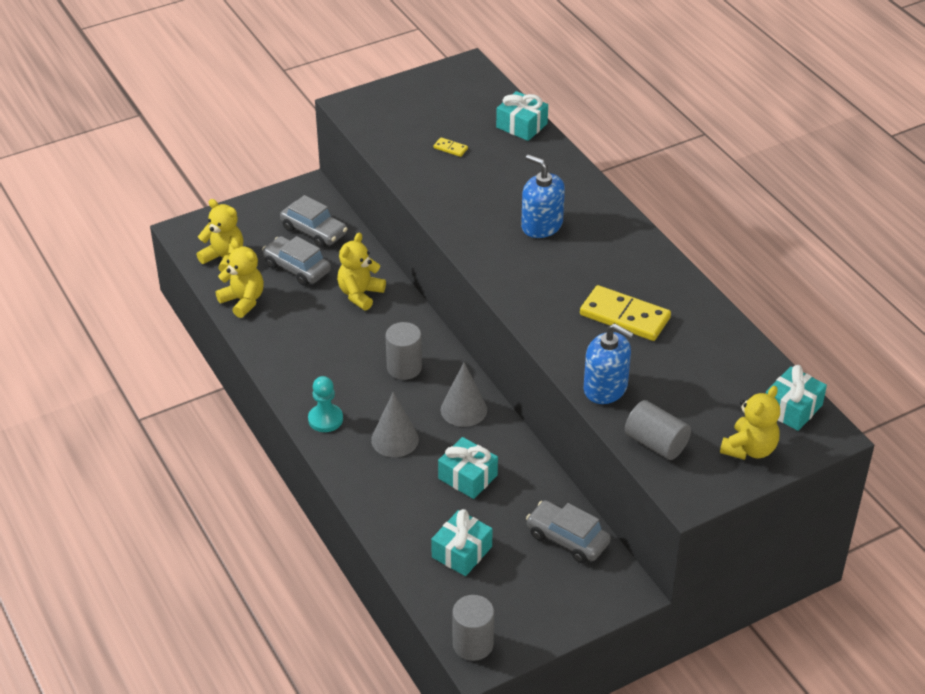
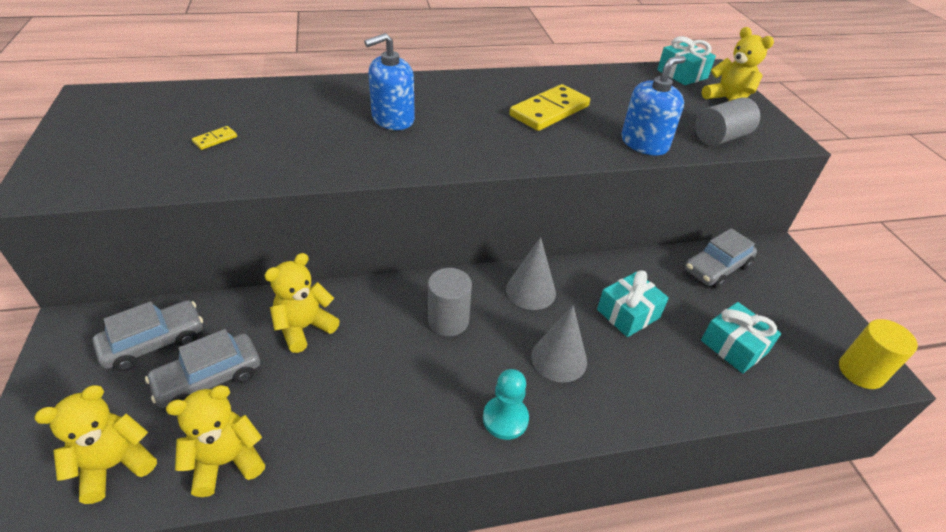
camera: 75 degrees left, 0 degrees up
(360, 294) = (304, 327): yellow teddy bear -> yellow teddy bear turned 90 degrees clockwise
(473, 644) = (860, 371): grey cylinder -> yellow cylinder
(521, 125) = (228, 92): turquoise gift -> none

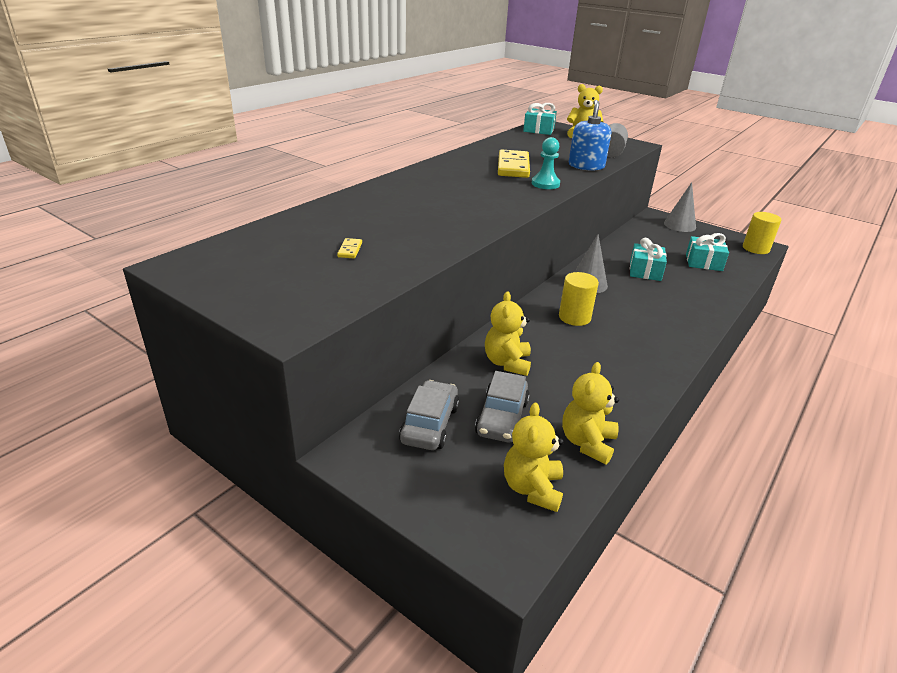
camera: 40 degrees left, 10 degrees down
(393, 119) = (438, 199): blue soap dispenser -> none
(448, 320) = (574, 317): grey cylinder -> yellow cylinder
(505, 418) = (672, 341): turquoise pawn -> turquoise pawn (545, 184)
(559, 358) = (650, 305): grey cone -> grey cone (679, 225)
(716, 268) = (647, 234): grey car -> none

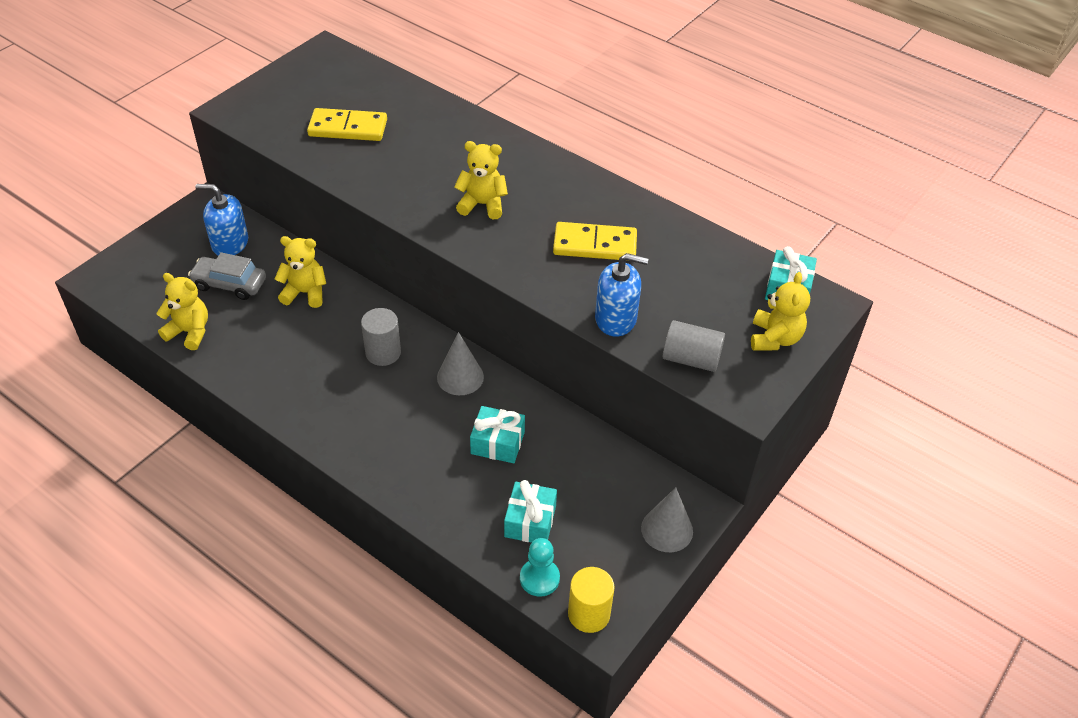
camera: 90 degrees right, 15 degrees up
(350, 250) = (348, 128): yellow domino -> yellow domino, size x2.35
(430, 424) = (230, 243): grey car -> blue soap dispenser
(532, 488) = (150, 294): yellow teddy bear -> yellow teddy bear (482, 204)
(545, 184) = (534, 268): turquoise pawn -> turquoise pawn (539, 578)
(574, 317) = (383, 353): yellow cylinder -> grey cylinder

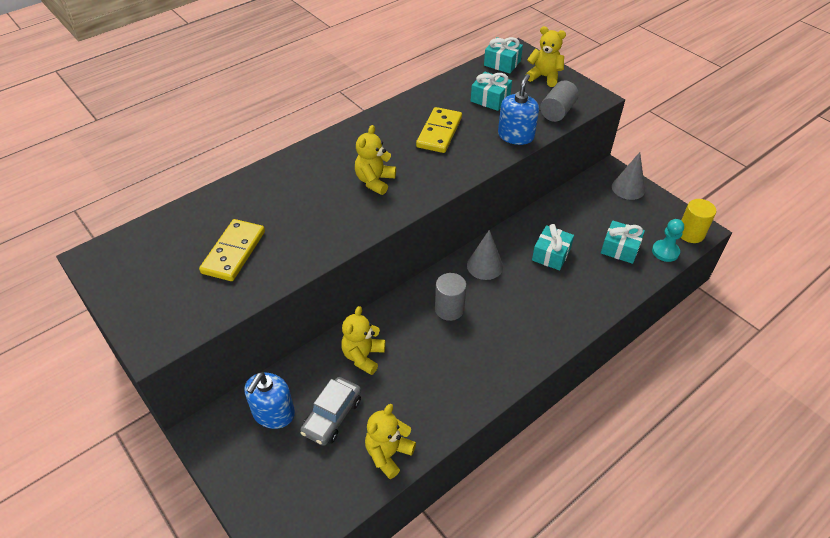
camera: 75 degrees left, 0 degrees up
(690, 285) = (490, 99): none -> turquoise gift

